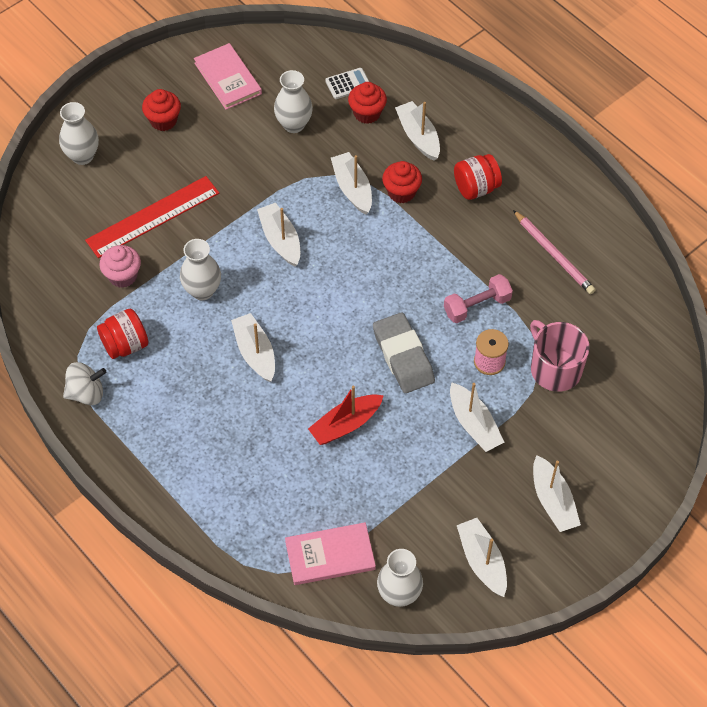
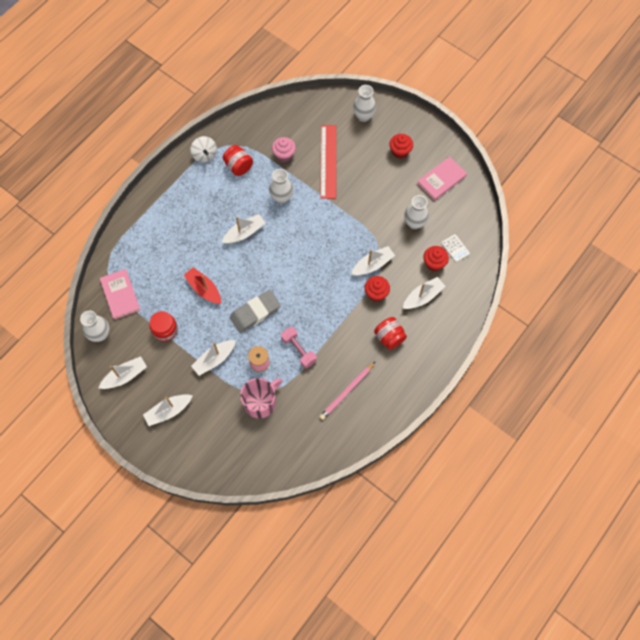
camera: 80 degrees right, 10 degrees up
(153, 217) = (328, 161): red ruler -> red ruler turned 45 degrees clockwise
(280, 240) = (325, 231): white boat -> none
(409, 491) = (165, 330): none -> red jar

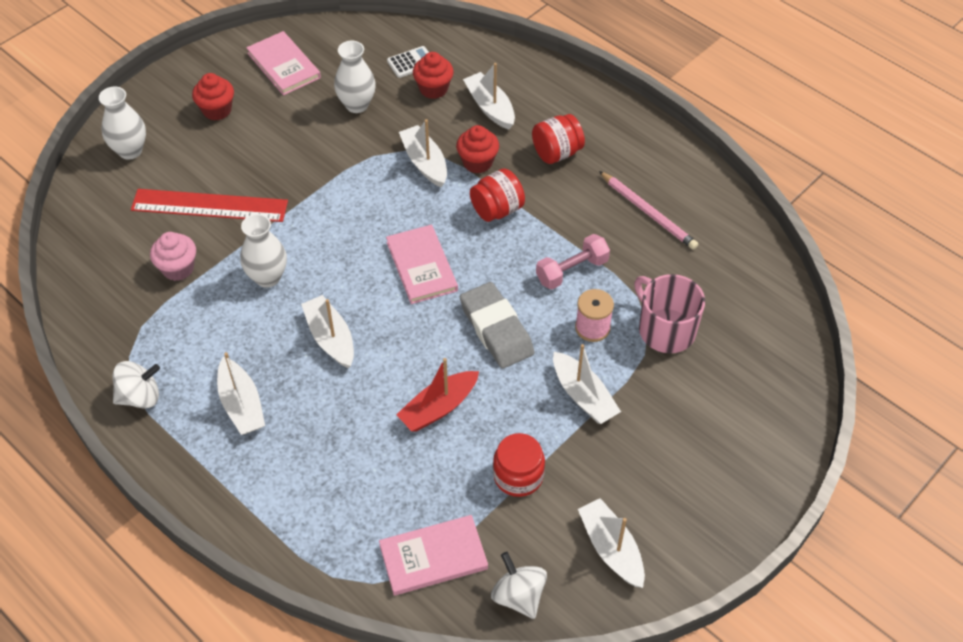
camera: 85 degrees left, 15 degrees down
(100, 334) = (518, 596): white vase -> white spinning top
(168, 411) = (683, 473): white boat -> white boat (241, 405)
(238, 166) = (183, 341): red jar -> red jar (497, 210)
(295, 271) = (422, 266): none -> pink book

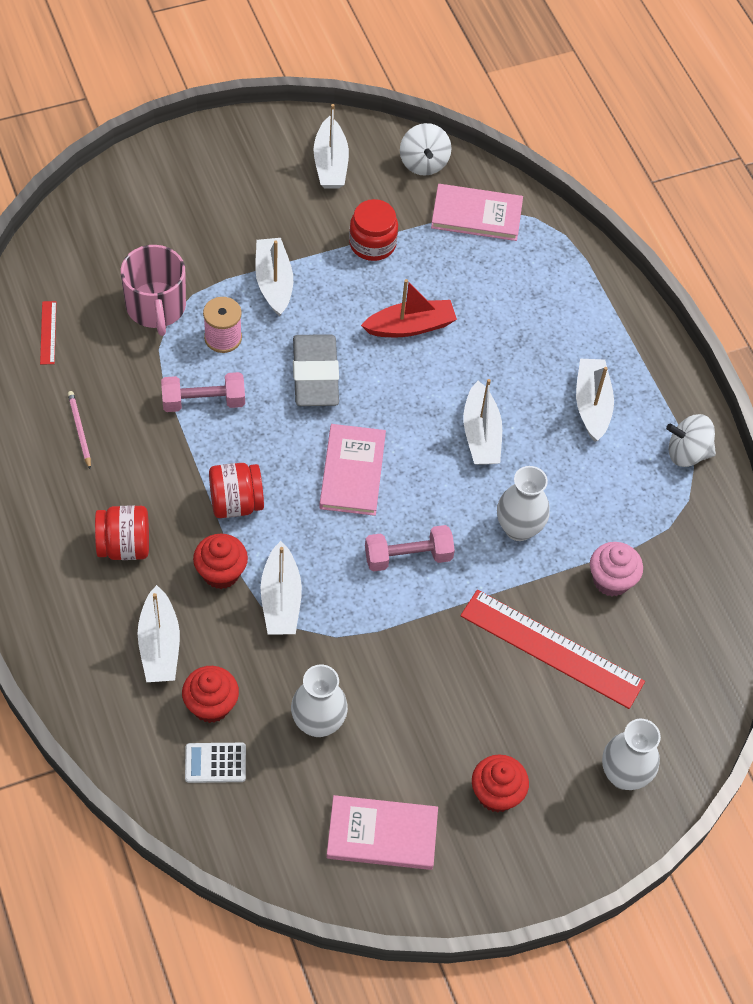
camera: 160 degrees left, 5 degrees up
(284, 65) = (382, 834): pink book -> pink book turned 75 degrees counterclockwise
(346, 224) = (408, 556): none -> pink dumbbell
(648, 212) = (79, 430): pink pencil -> pink pencil, size x0.60
(732, 272) = (48, 332): none -> red ruler

